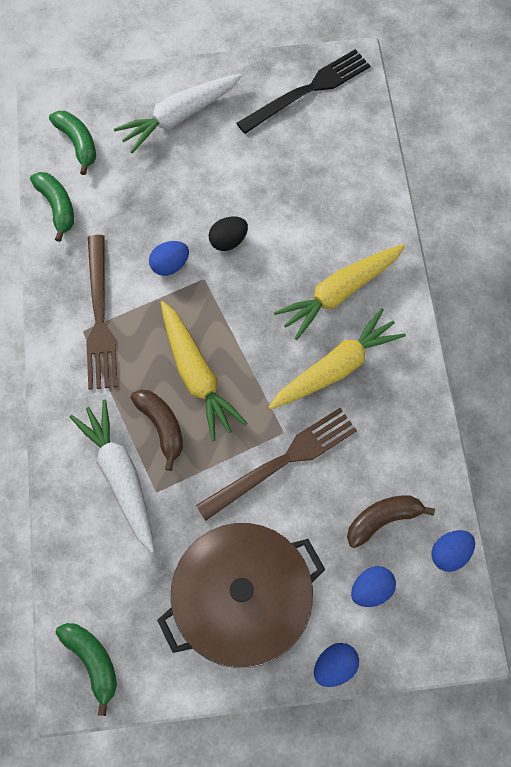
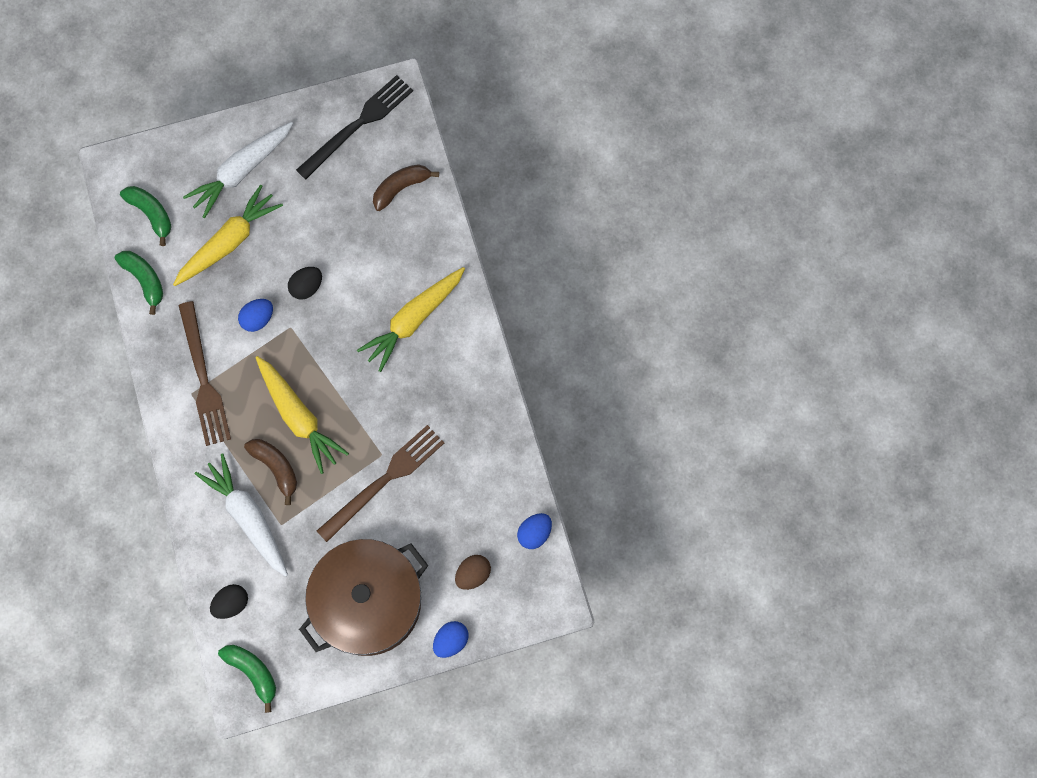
camera: 10 degrees left, 5 degrees up
(83, 573) = (232, 603): none -> black egg
(335, 368) = (419, 390): yellow carrot -> yellow carrot (229, 242)
(371, 589) = (473, 574): blue egg -> brown egg
(383, 519) = (476, 515): brown banana -> brown banana (401, 188)

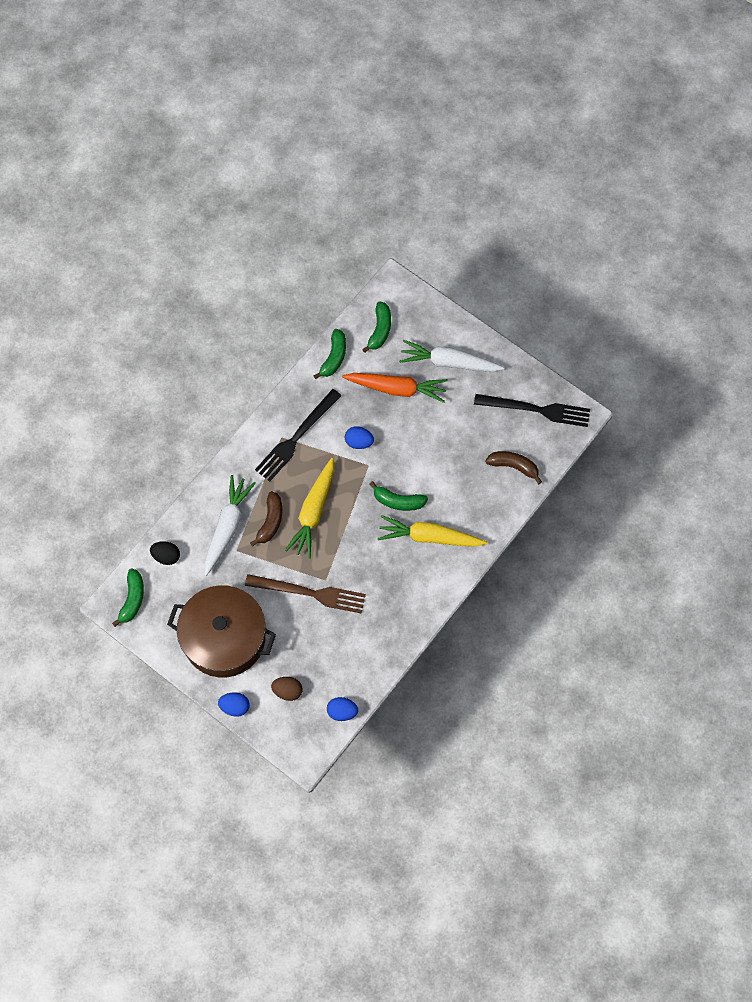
camera: 55 degrees right, 5 degrees down
(203, 378) = (296, 437): brown fork -> black fork
(229, 242) = (396, 388): yellow carrot -> orange carrot
(307, 287) = (402, 456): black egg -> none
(352, 324) = (398, 501): none -> green banana

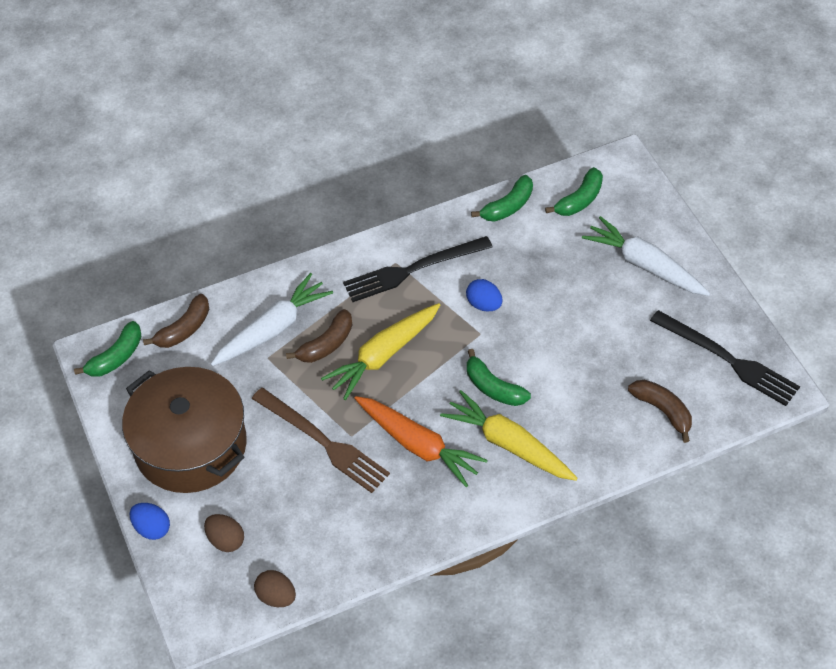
camera: 30 degrees right, 15 degrees down
(166, 556) = (184, 329): black egg -> brown banana
(342, 712) = (276, 597): blue egg -> brown egg
(396, 388) = (563, 267): orange carrot -> orange carrot (418, 445)

